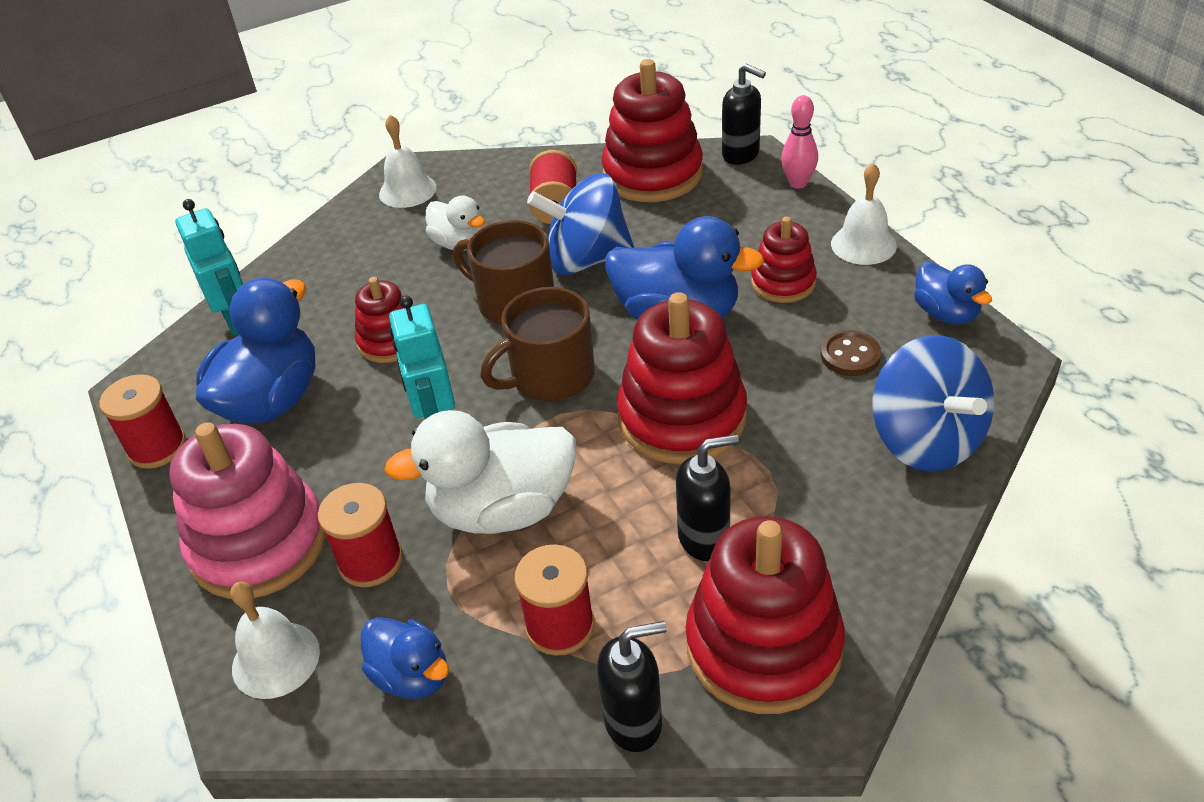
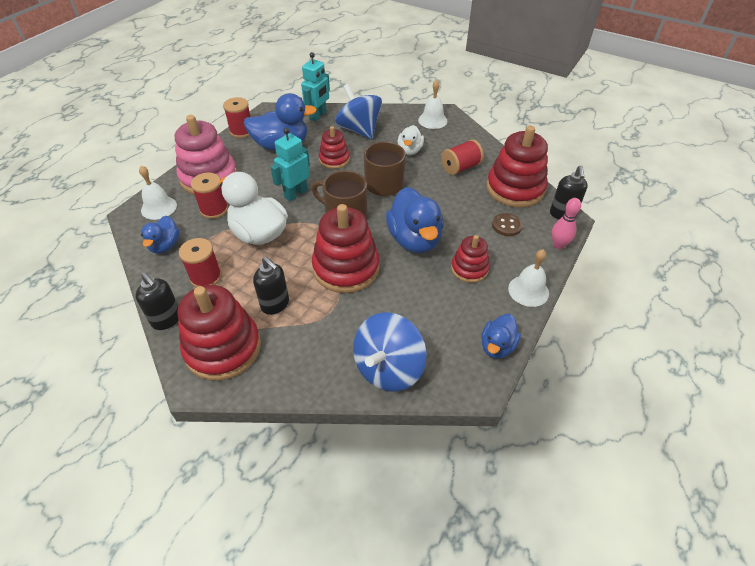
camera: 55 degrees right, 5 degrees up
(586, 259) = (430, 193): blue spinning top -> blue spinning top (359, 130)
(850, 355) = (432, 315): brown button -> brown button (506, 225)

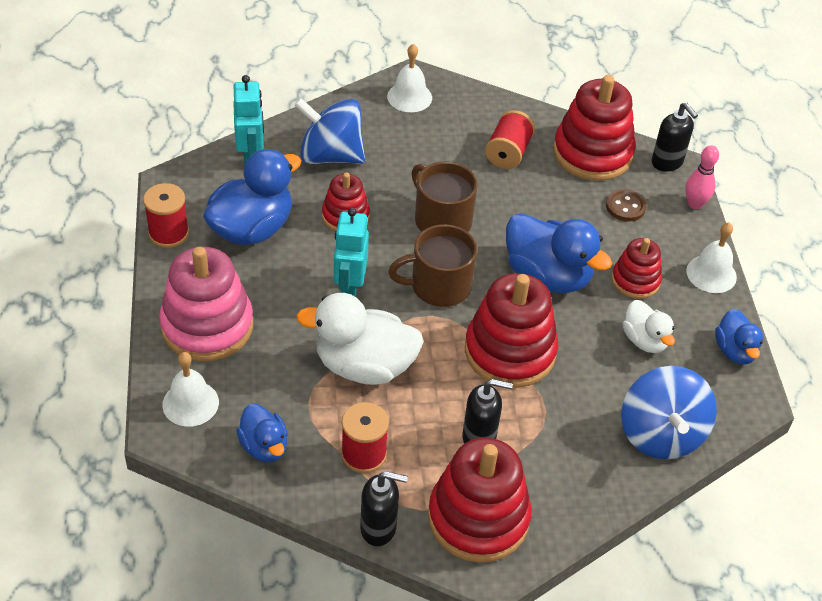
camera: 40 degrees left, 0 degrees up
(214, 209) = (269, 365): red spool -> none
(410, 150) = (426, 157): white duck -> white duck (644, 340)

